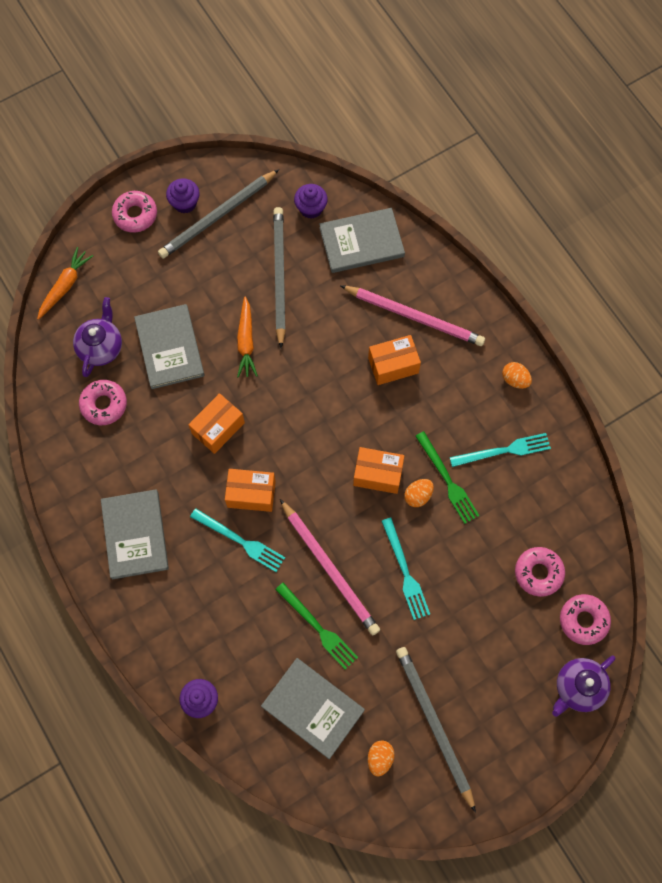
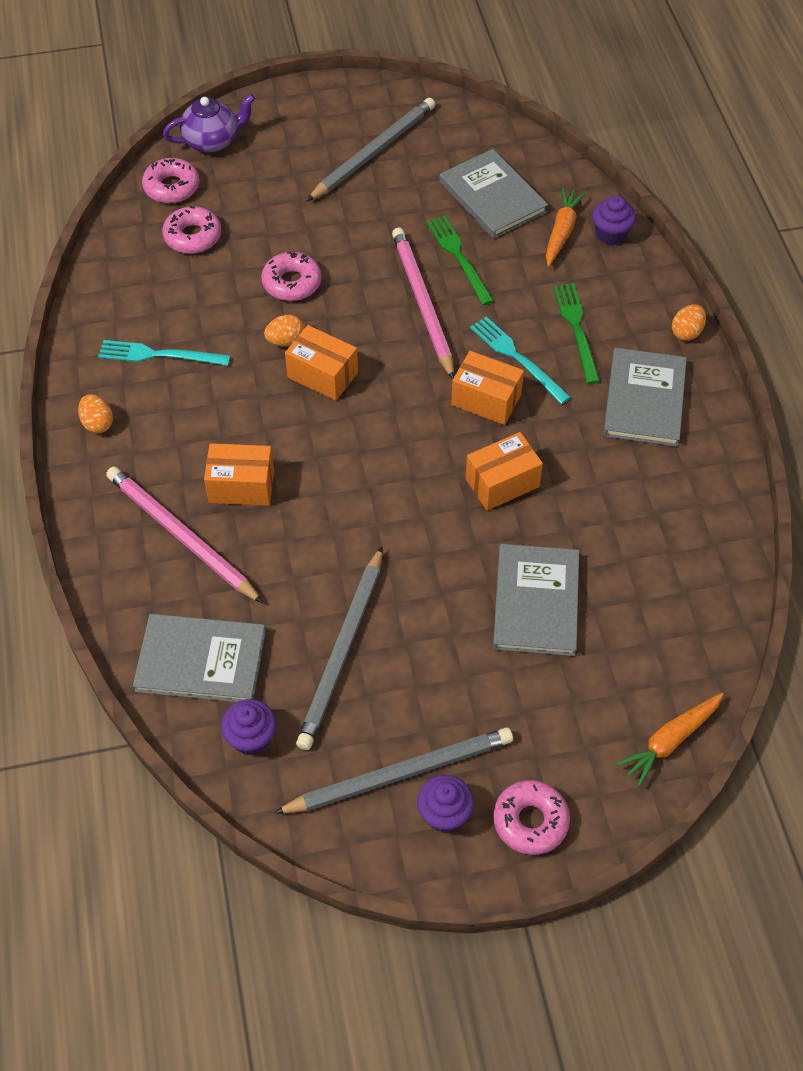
camera: 160 degrees left, 15 degrees down
(101, 347) = (635, 633): purple teapot -> none
(104, 404) = (648, 557): pink donut -> pink donut (292, 283)
(246, 341) = (425, 577): orange carrot -> orange carrot (561, 232)
(380, 758) = (440, 144): orange egg -> orange egg (686, 332)
(405, 572) = (338, 277): turquoise fork -> none
(434, 725) = (373, 152): grey pencil -> grey pencil turned 135 degrees counterclockwise
(447, 480) = (243, 346): green fork -> green fork (576, 329)

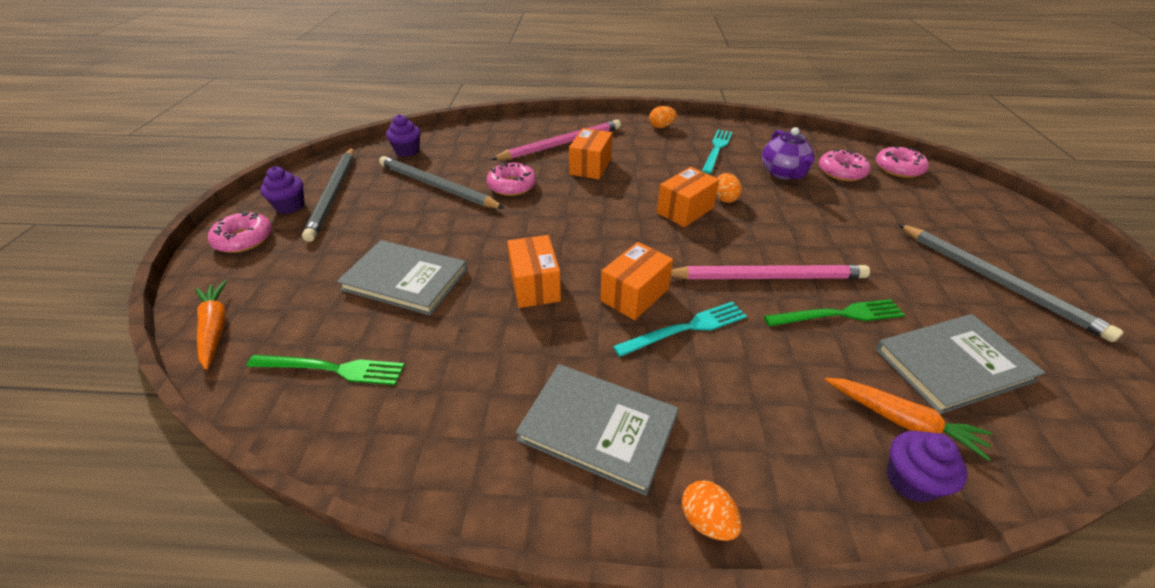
camera: 105 degrees right, 15 degrees down
(201, 661) = (469, 142): grey book -> none
(212, 141) = (967, 191): purple teapot -> purple teapot (783, 173)
(292, 283) = (792, 209): pink donut -> pink donut (512, 186)
(576, 329) = (723, 391): green fork -> green fork (332, 369)

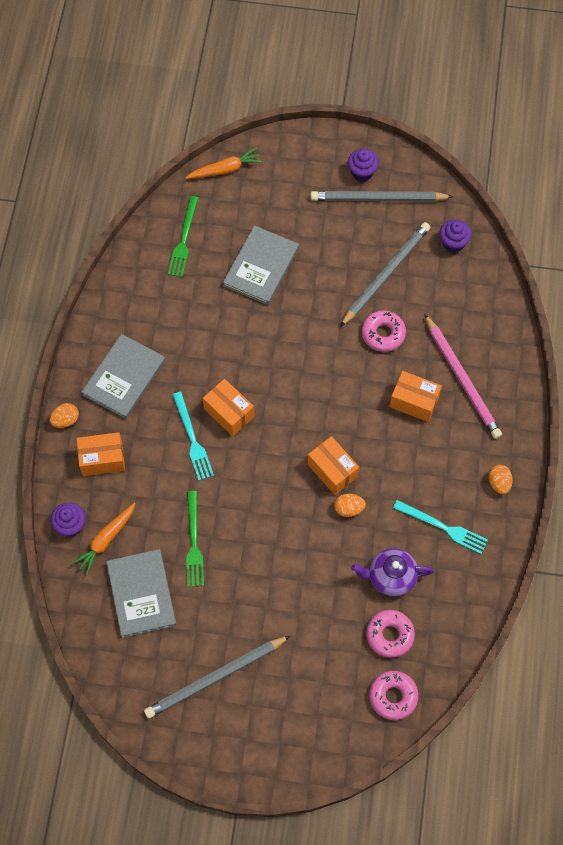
camera: 95 degrees right, 25 degrees up
(244, 239) = (318, 155): pink donut -> none
(535, 285) = (246, 349): orange box -> orange box (102, 459)
(766, 277) = (238, 508): pink pencil -> none

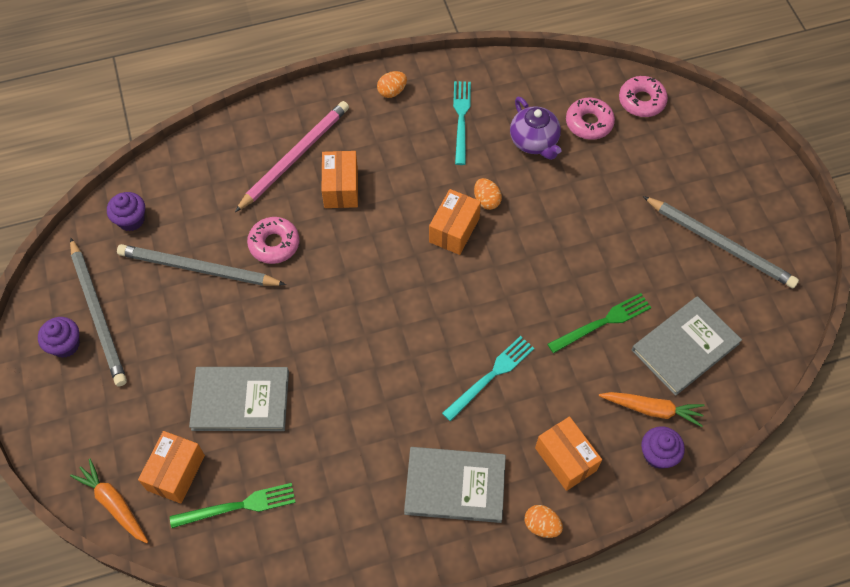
camera: 115 degrees left, 5 degrees down
(229, 413) = (441, 353): orange box -> orange box (176, 472)

